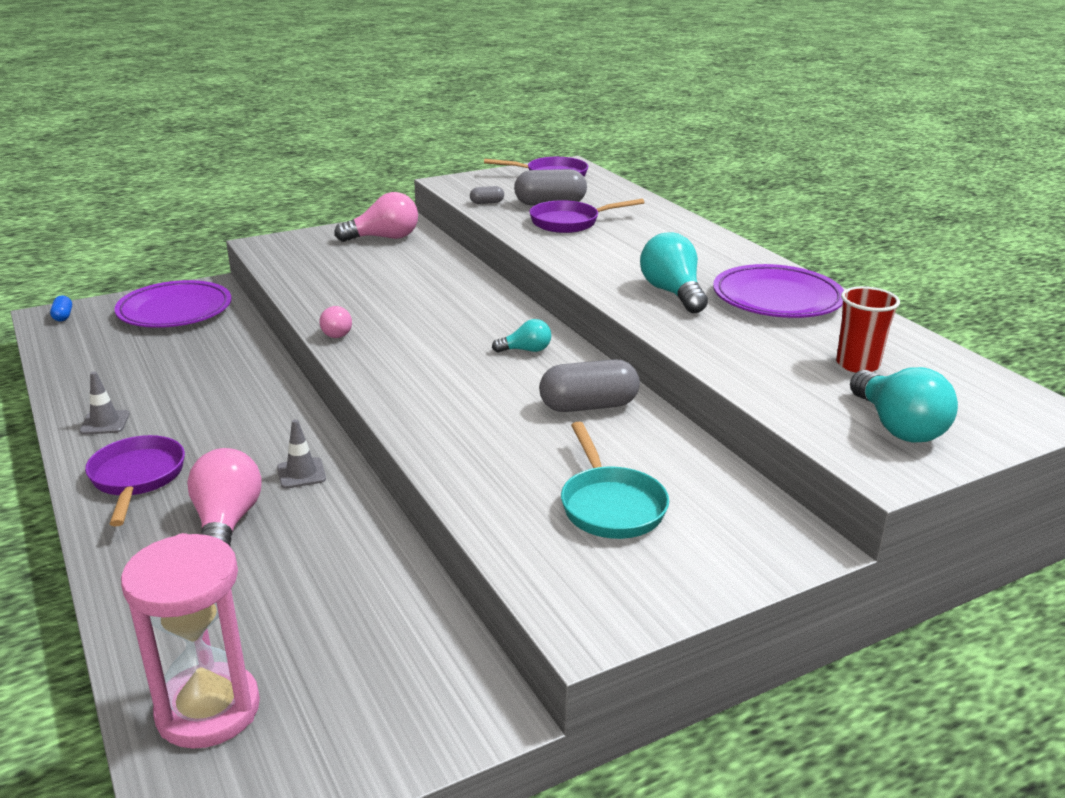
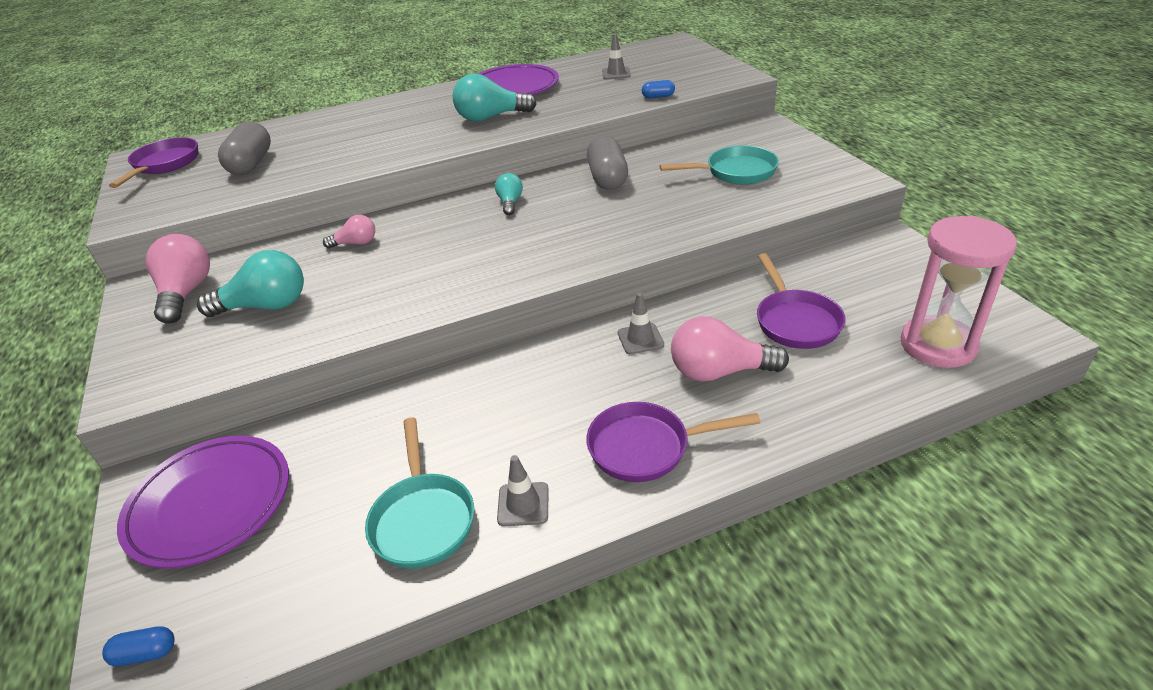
camera: 80 degrees left, 10 degrees up
(115, 384) = (423, 519): none -> turquoise pan
(335, 332) = (439, 302): pink light bulb -> pink light bulb (356, 243)
(487, 202) = (219, 195): grey capsule -> none
(570, 222) = (311, 154): purple pan -> purple pan (795, 321)
(766, 398) = (658, 97): none -> blue capsule
(857, 364) = (616, 73): red cup -> grey traffic cone
(897, 427) = (691, 70): turquoise light bulb -> turquoise light bulb (266, 306)

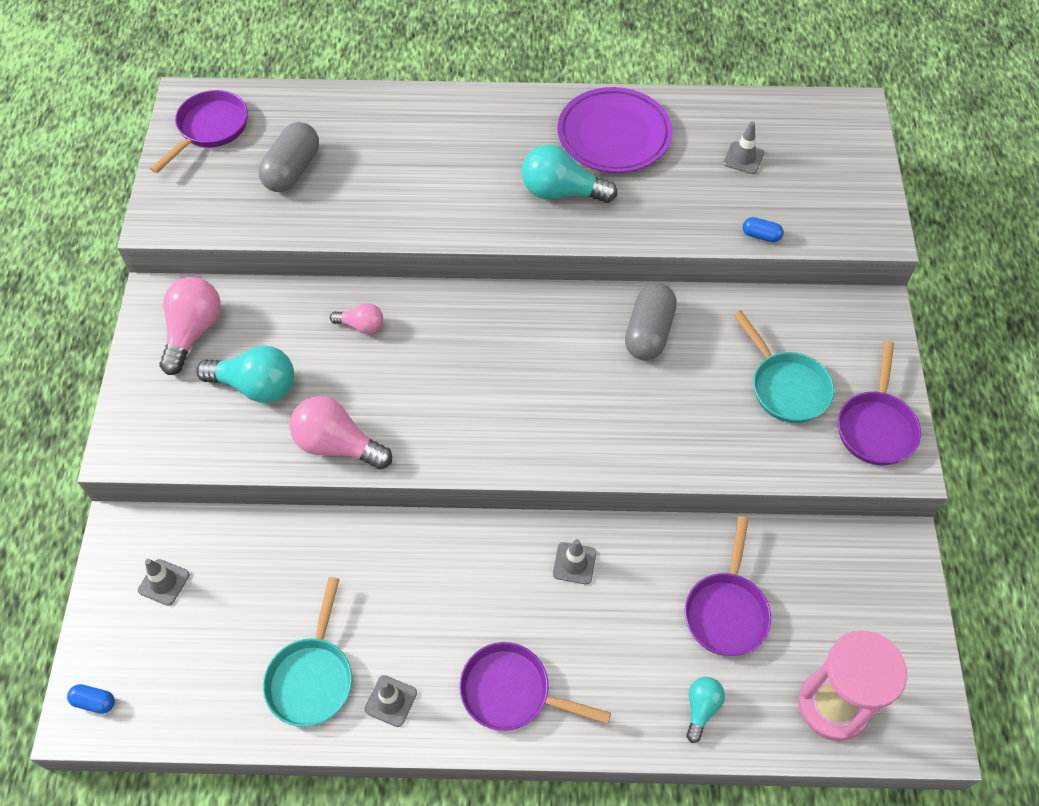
camera: 20 degrees right, 20 degrees up
(210, 504) = (164, 582): purple plate -> grey traffic cone
(510, 203) = (531, 328): turquoise light bulb -> turquoise light bulb (701, 708)
(719, 372) = (619, 639): pink light bulb -> pink light bulb (338, 445)
(735, 172) = (786, 387): turquoise pan -> turquoise pan turned 45 degrees clockwise
(819, 170) = (876, 426): none -> purple pan

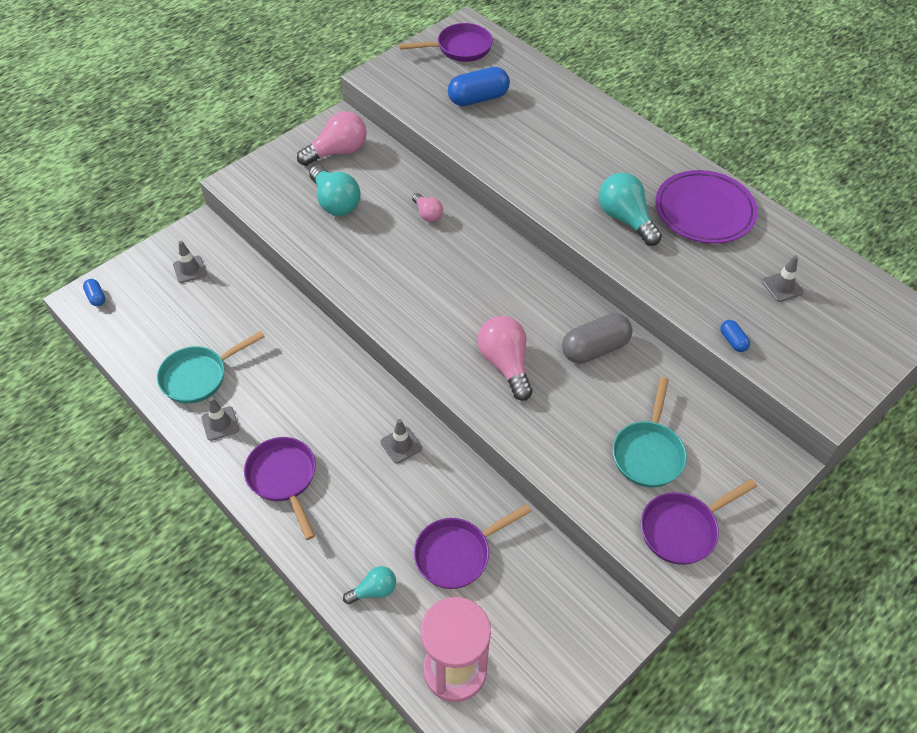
camera: 45 degrees right, 5 degrees down
(292, 170) = (478, 98): grey capsule -> blue capsule
(338, 445) = (339, 264): pink light bulb -> pink light bulb (505, 364)

